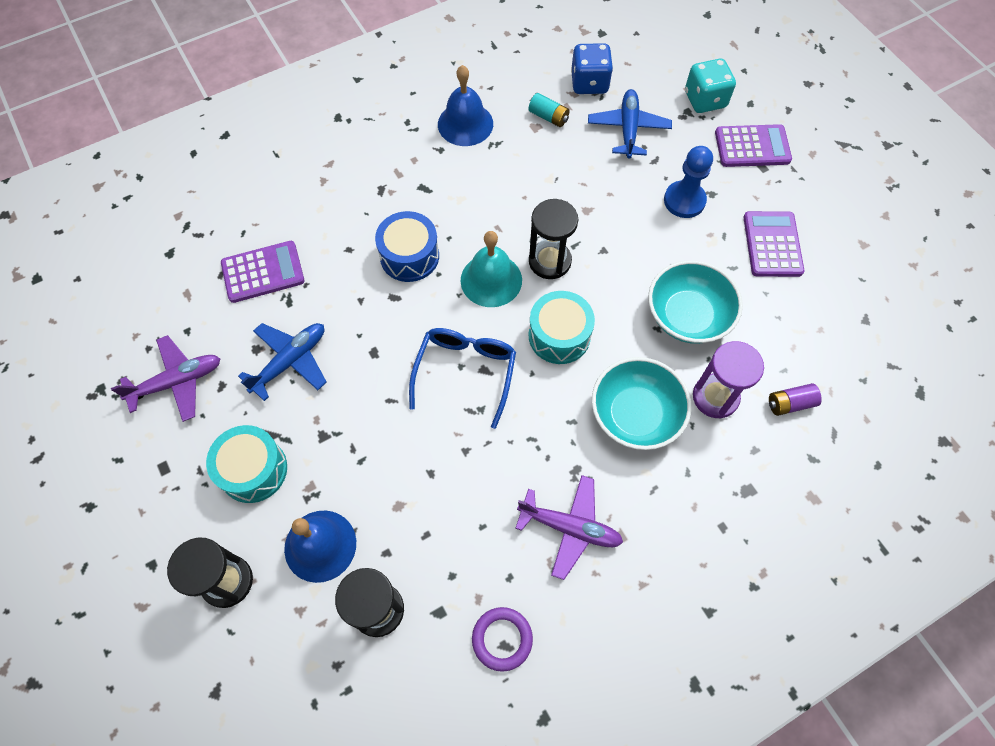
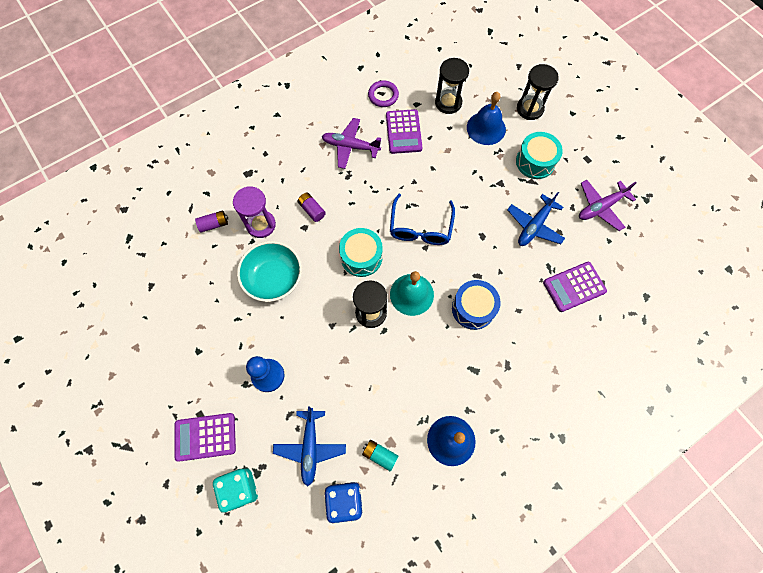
camera: 175 degrees right, 5 degrees up
(635, 414) = (312, 210): turquoise bowl -> purple battery
(772, 244) = (205, 341): purple calculator -> purple calculator (403, 132)

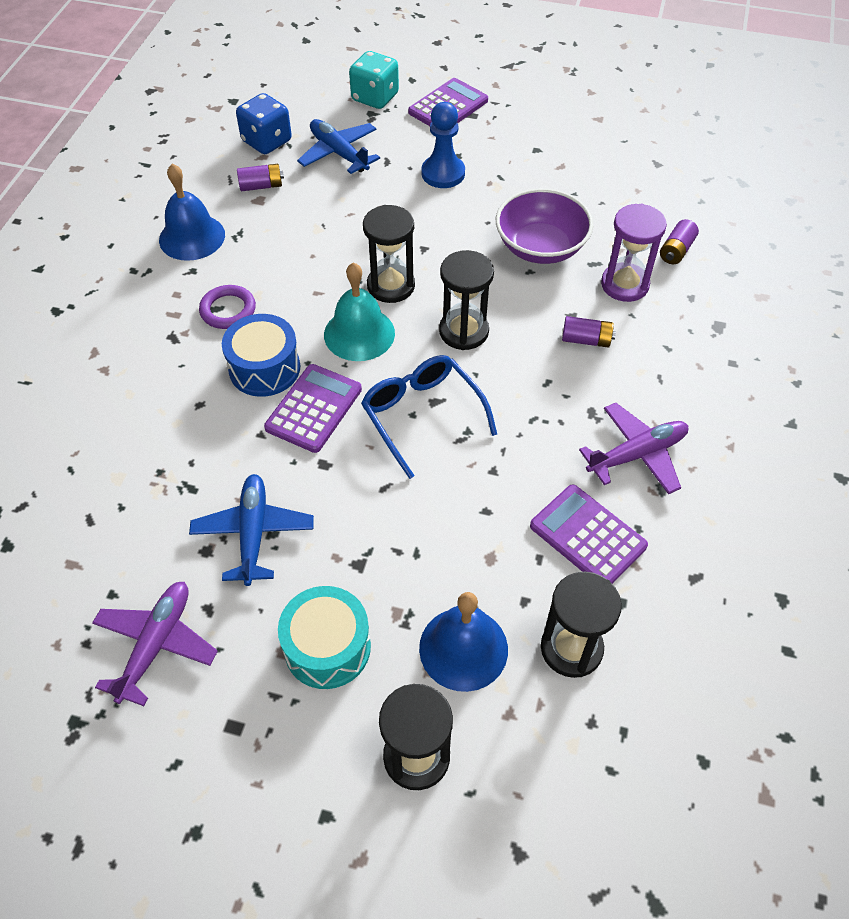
camera: 140 degrees right, 15 degrees down
(274, 278) = (540, 247): turquoise bowl -> purple bowl
(361, 257) = (463, 331): turquoise drum -> black hourglass
(380, 455) = (261, 186): turquoise battery -> purple battery
(383, 95) = (687, 575): purple ring -> purple ring (228, 310)
(574, 287) = (134, 485): purple calculator -> purple calculator (313, 408)

